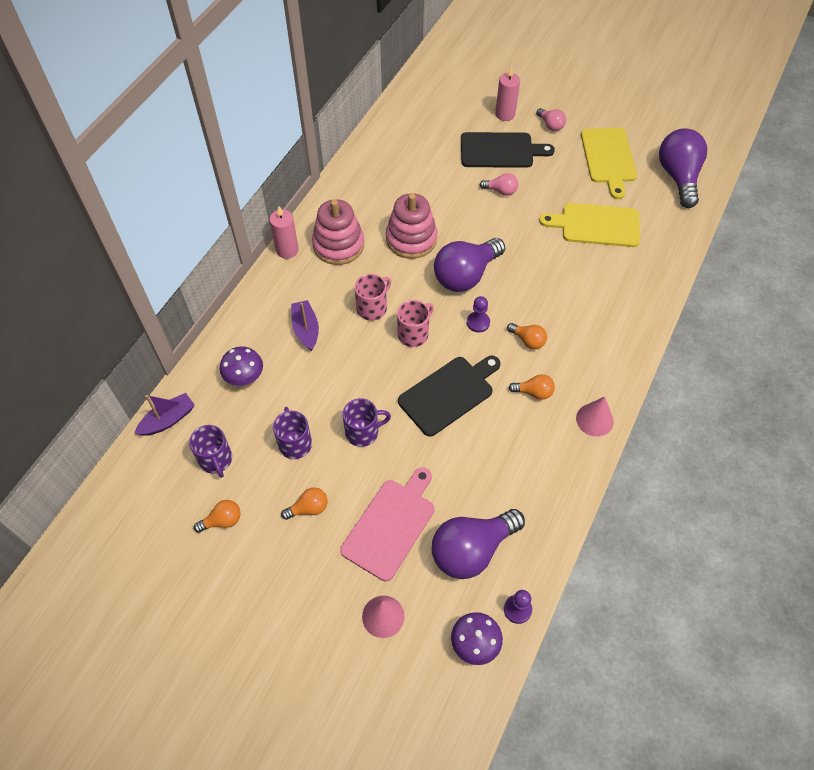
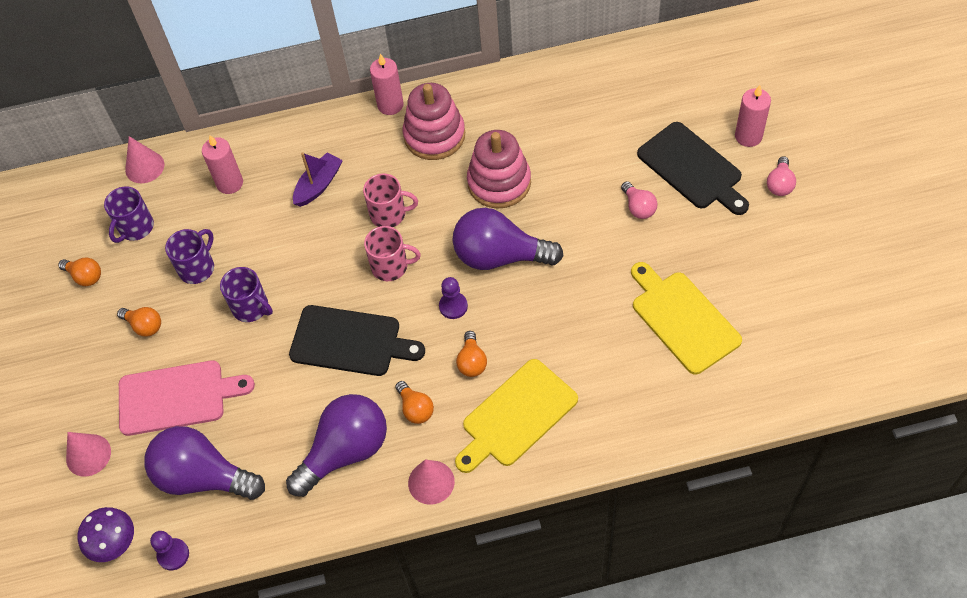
camera: 55 degrees right, 0 degrees up
(168, 420) = (144, 167): purple boat -> pink cone
(245, 378) = (230, 183): purple mushroom -> pink candle
(608, 158) = (791, 266): yellow cutting board -> yellow cutting board (516, 416)
(678, 177) = (840, 348): purple light bulb -> purple light bulb (345, 451)

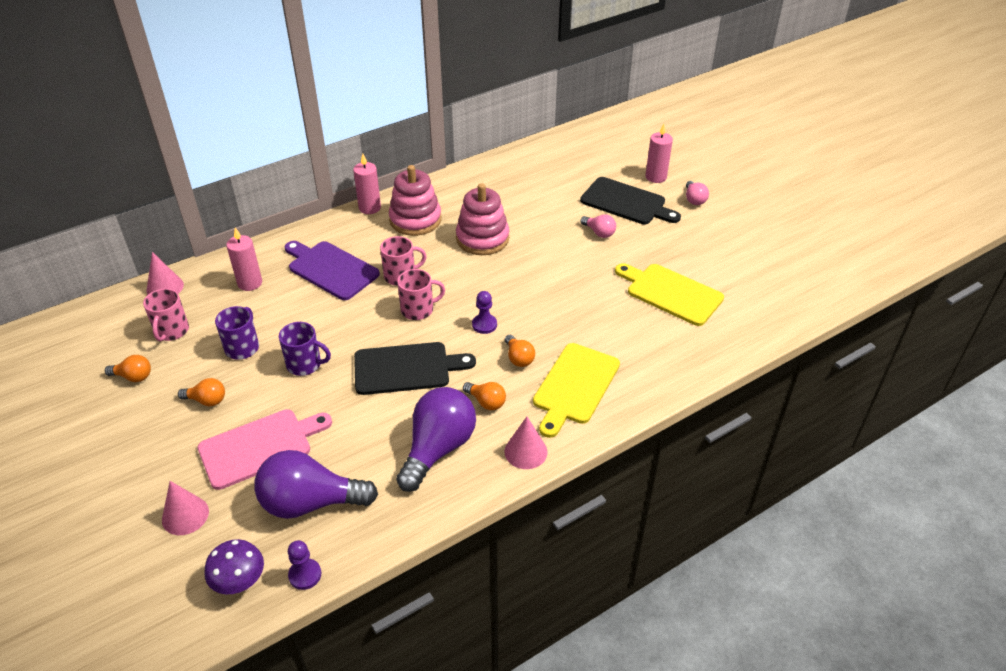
camera: 25 degrees left, 15 degrees down
(135, 228) = (171, 331): purple mug -> pink mug
(318, 185) = (331, 269): purple boat -> purple cutting board
(500, 256) = (506, 284): purple light bulb -> none

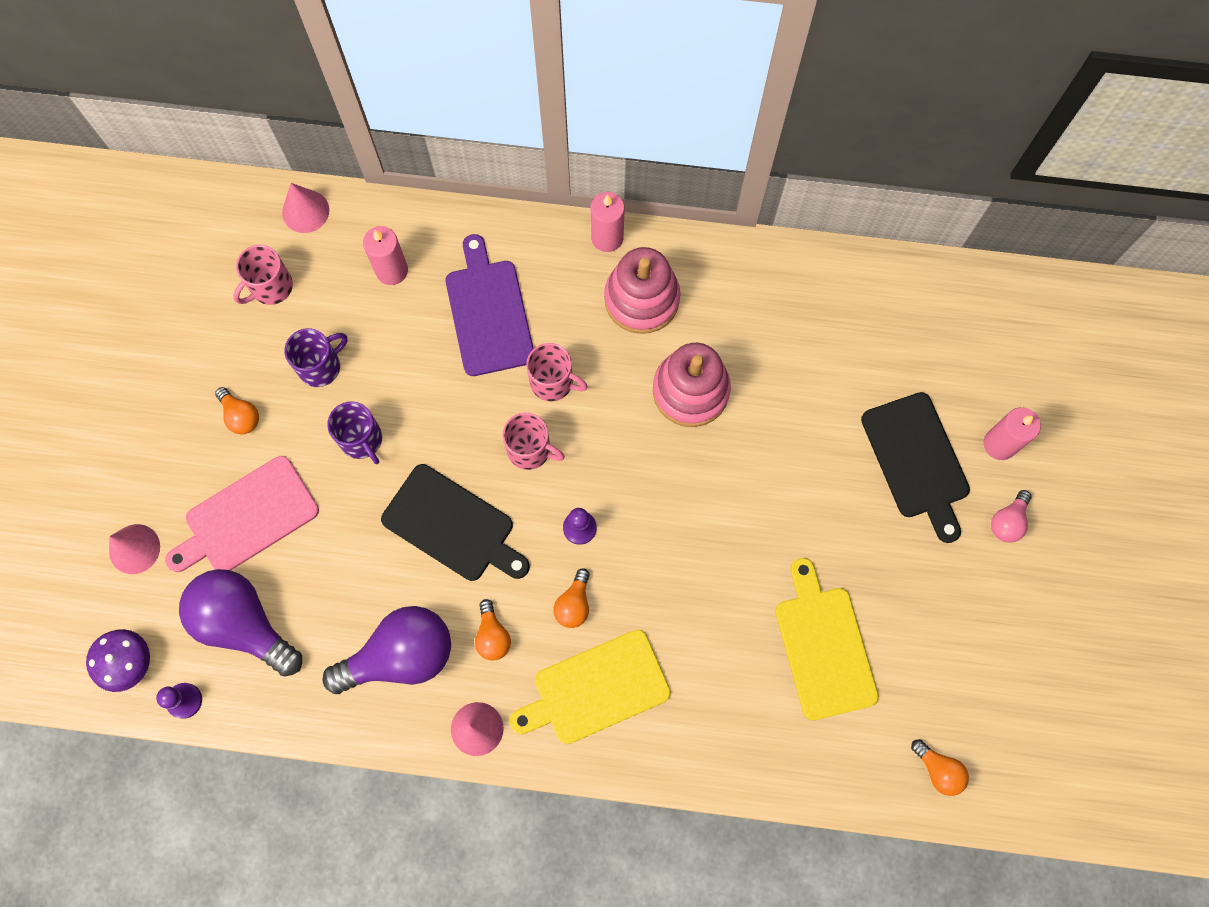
camera: 40 degrees right, 30 degrees up
(133, 377) = (197, 328): orange light bulb -> orange light bulb (938, 770)
(259, 447) = (247, 518): pink cutting board -> pink cutting board turned 135 degrees clockwise
(599, 232) = (834, 486): pink light bulb -> none

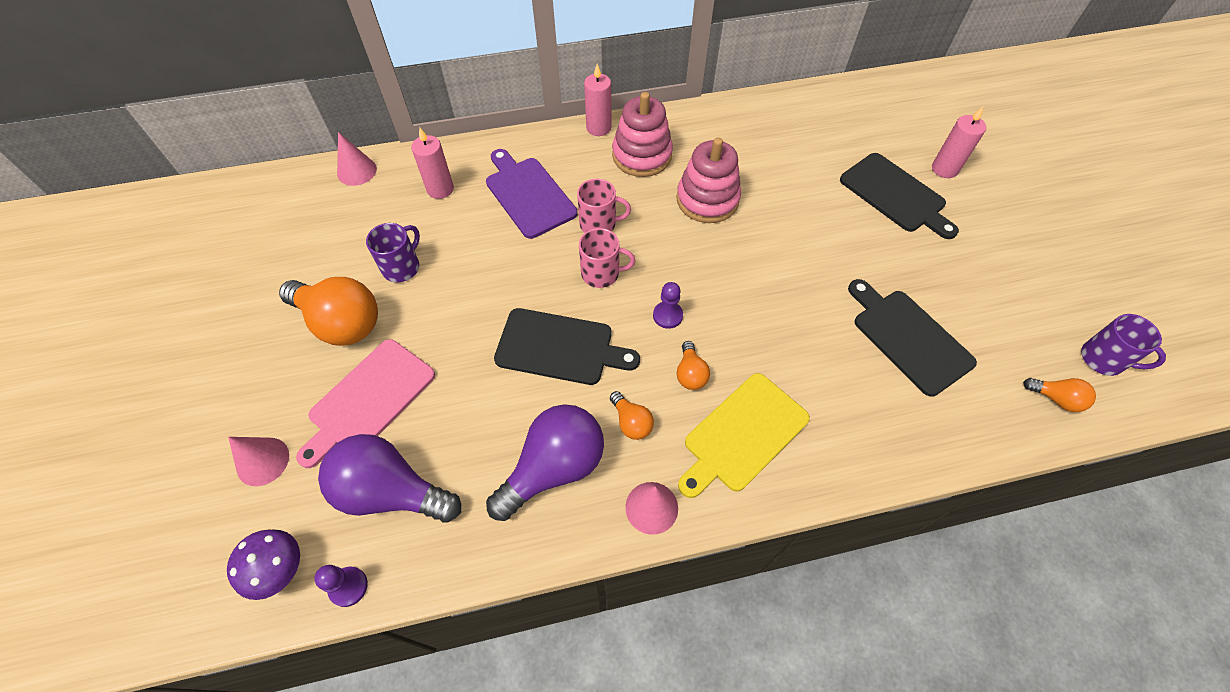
camera: 20 degrees left, 15 degrees down
(241, 416) = (341, 322): orange light bulb -> orange light bulb, size x2.12
(270, 287) = (342, 226): pink mug -> none
(362, 440) = (455, 308): purple mug -> purple mug (1103, 359)
(824, 647) = (908, 338): yellow cutting board -> black cutting board
(1007, 521) = (983, 213): pink light bulb -> none

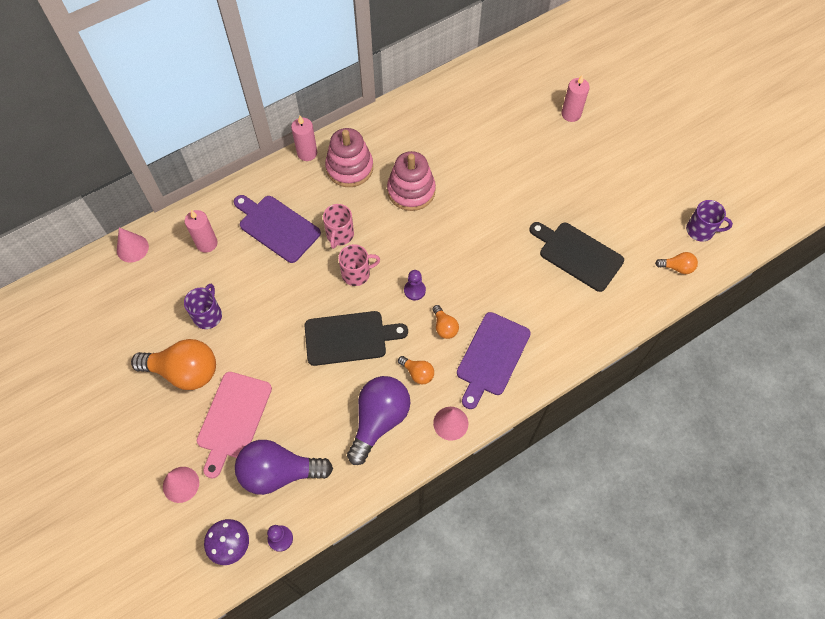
camera: 20 degrees left, 5 degrees up
(599, 224) = (339, 235): pink mug -> pink mug turned 120 degrees clockwise
(742, 434) = (491, 357): yellow cutting board -> purple cutting board
(895, 195) = (542, 146): black cutting board -> none

